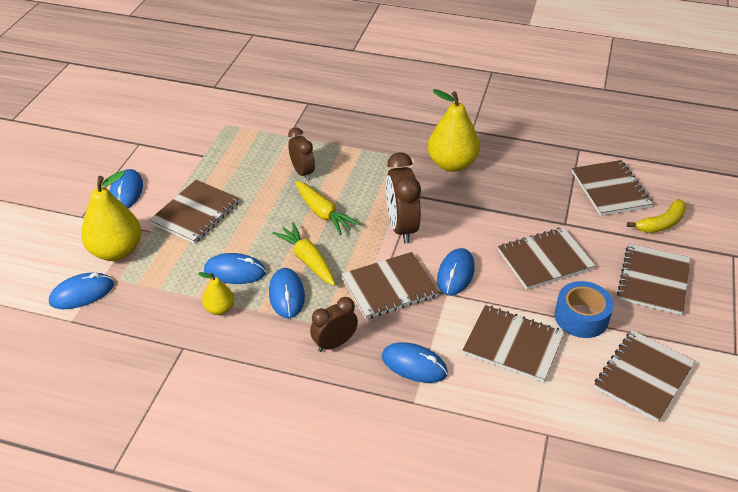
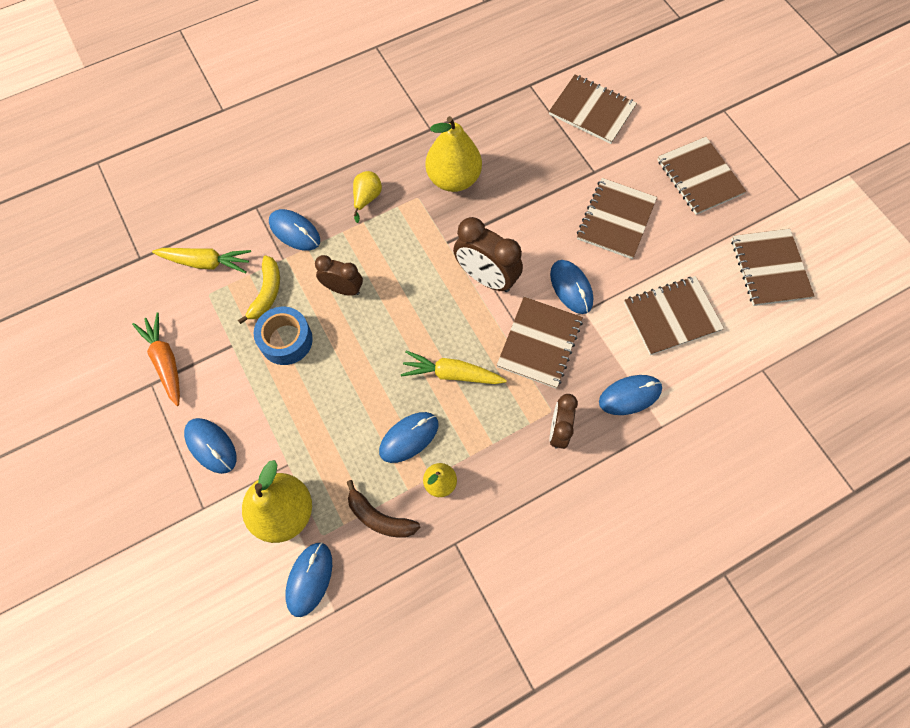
camera: 45 degrees left, 25 degrees up
(160, 139) = (165, 361): none -> orange carrot
(160, 297) = (379, 517): none -> brown banana
(195, 213) = (303, 411): brown notebook -> none
(286, 295) = (474, 421): blue mouse -> blue mouse (294, 231)
(323, 213) = (410, 317): yellow carrot -> yellow carrot (206, 263)
(380, 139) = (367, 198): none -> yellow pear
(581, 317) = (688, 251): blue tape -> blue tape (286, 340)
(661, 223) = (655, 117): yellow banana -> yellow banana (266, 293)

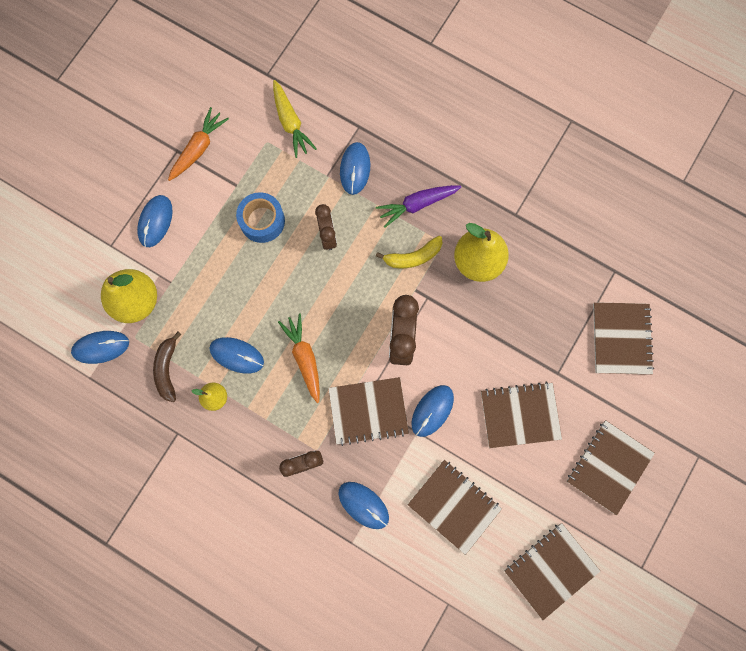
camera: 60 degrees right, 10 degrees up
(266, 293) = (292, 182): yellow banana -> yellow banana (413, 257)
(367, 198) = (417, 204): yellow pear -> purple carrot
(452, 374) = (304, 358): yellow carrot -> orange carrot

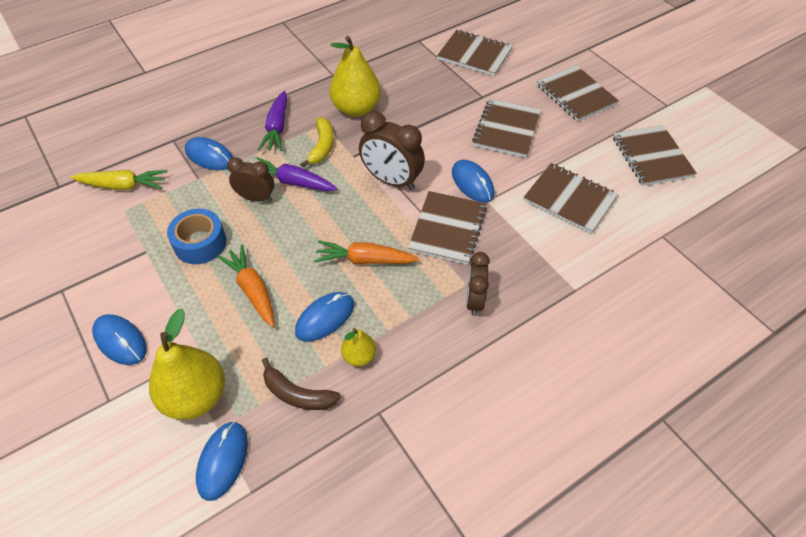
camera: 65 degrees left, 25 degrees down
(198, 148) = (77, 269): orange carrot -> orange carrot (252, 290)
(359, 256) = (293, 182): none -> purple carrot
(363, 505) = (540, 266): blue mouse -> none
(454, 506) = (569, 199): brown notebook -> brown notebook turned 60 degrees clockwise

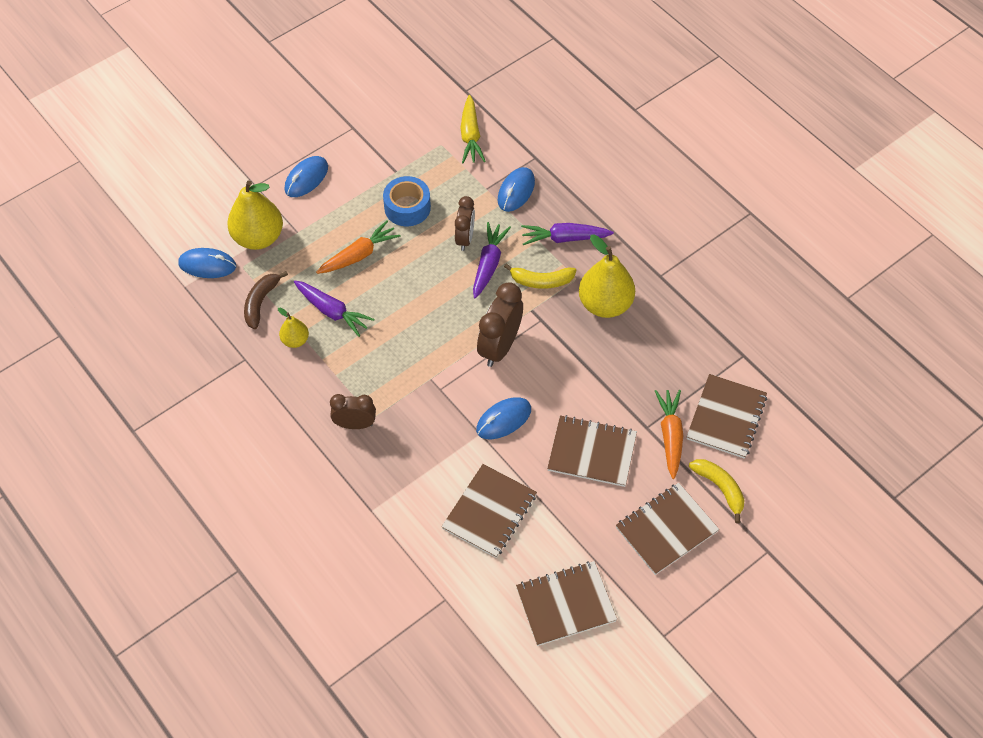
camera: 85 degrees right, 5 degrees up
(325, 318) = (332, 311): blue mouse -> purple carrot
(365, 260) = (396, 334): orange carrot -> orange carrot (670, 436)
(447, 229) = (439, 399): brown notebook -> none
(537, 64) = (720, 488): none -> yellow banana

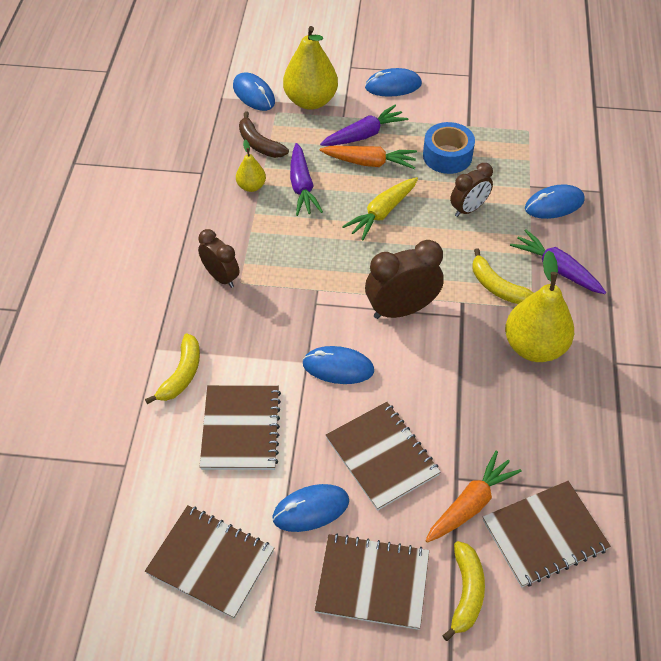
camera: 45 degrees right, 5 degrees down
(261, 302) = (259, 144): brown banana -> brown banana turned 105 degrees counterclockwise
(410, 512) = (181, 374): none -> yellow banana
(470, 136) = (561, 140): yellow carrot -> yellow carrot (382, 213)
(488, 264) = (466, 242): purple carrot -> purple carrot (364, 135)
(489, 512) = (240, 429): brown notebook -> brown notebook turned 75 degrees counterclockwise
(587, 521) = (311, 509): none -> blue mouse

